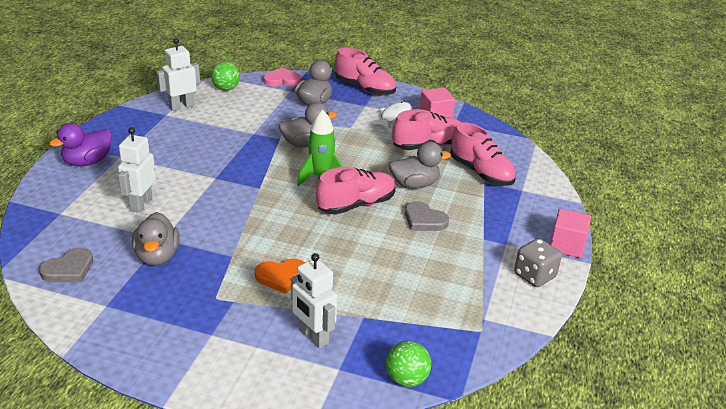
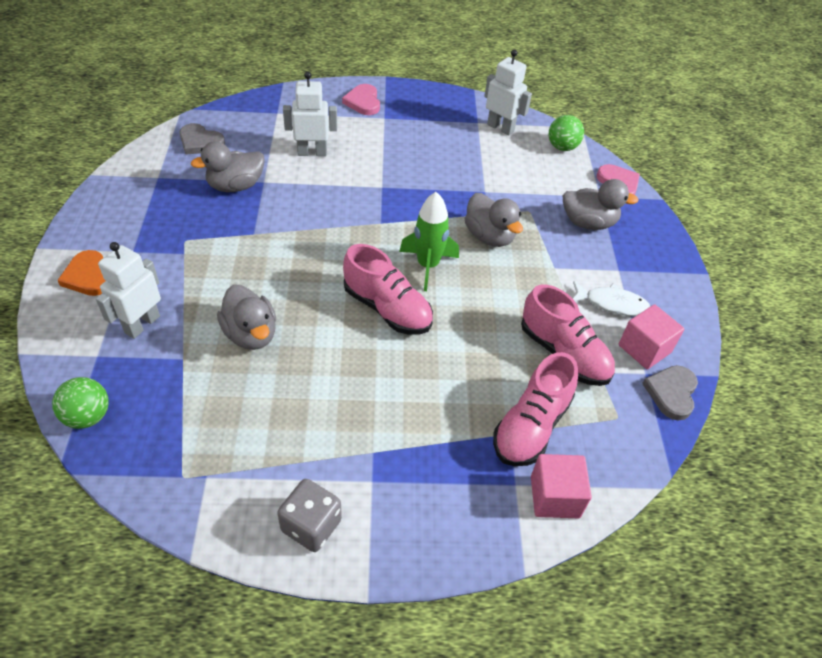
camera: 70 degrees right, 15 degrees up
(87, 162) = (363, 102): purple duck -> pink heart
(281, 277) = (231, 278): orange heart -> orange heart (88, 276)
(365, 88) = (661, 261): pink shoe -> none
(414, 184) = (460, 356): grey duck -> grey duck (251, 334)
(424, 220) = (386, 380): grey heart -> grey heart (671, 393)
(567, 246) = (398, 562): pink cube -> pink cube (555, 497)

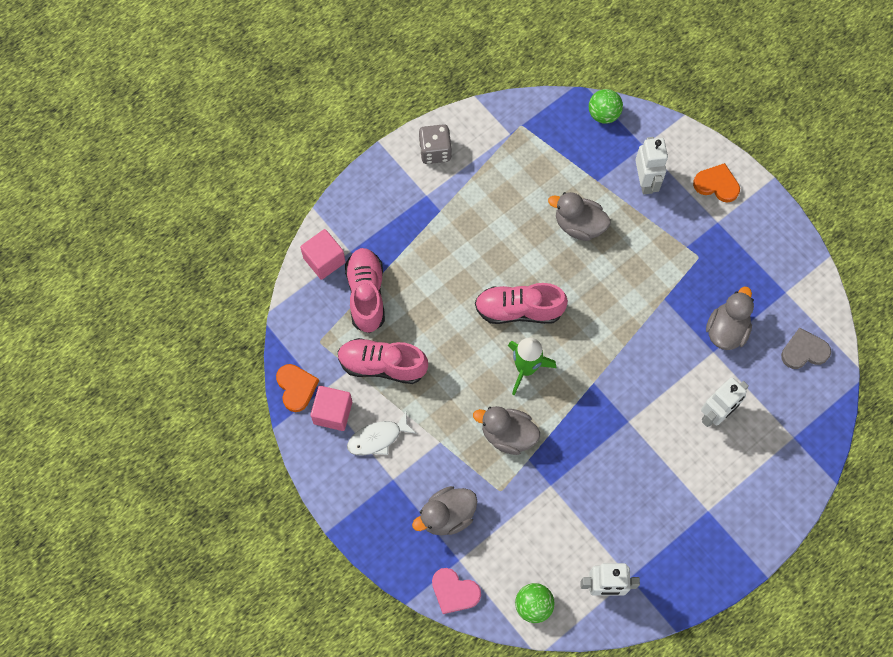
camera: 145 degrees right, 20 degrees up
(363, 102) = (745, 517): pink heart -> none
(671, 393) = (296, 387): grey heart -> orange heart

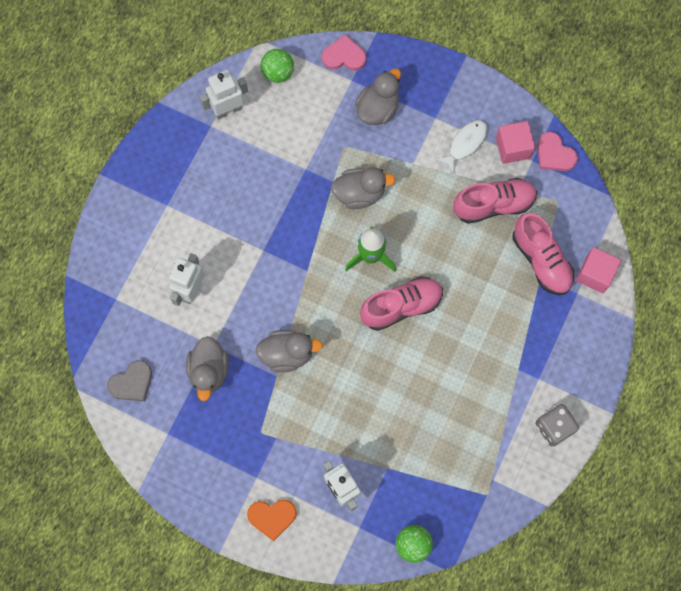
camera: 155 degrees right, 5 degrees up
(296, 387) = (554, 154): orange heart -> pink heart
(579, 225) = (384, 413): grey duck -> grey duck (287, 354)

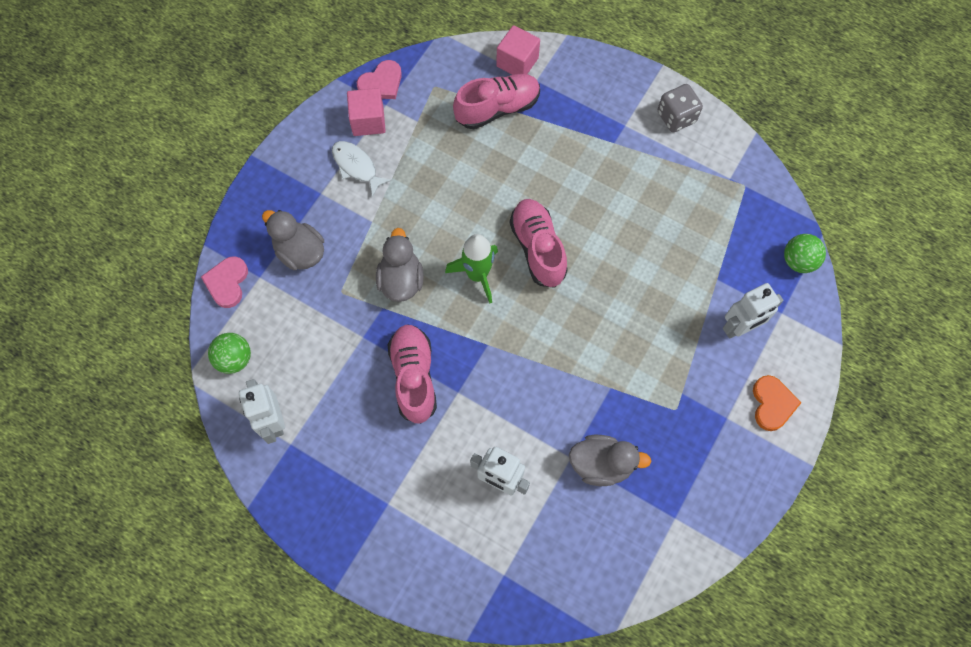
camera: 85 degrees left, 5 degrees down
(132, 383) = (611, 559): grey heart -> none
(287, 354) = (585, 374): grey duck -> none
(493, 205) = (431, 146): pink shoe -> pink shoe (414, 377)

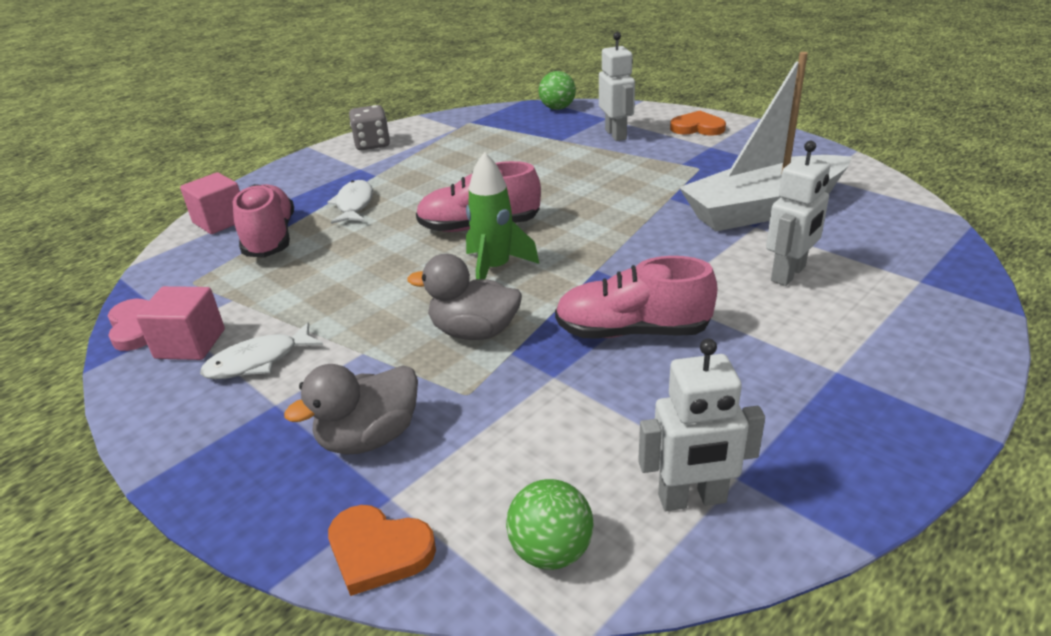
camera: 75 degrees left, 35 degrees down
(227, 283) = (378, 551): pink heart -> orange heart
(559, 145) = (354, 204): none -> white fish
(601, 464) = (763, 209): grey duck -> white boat

